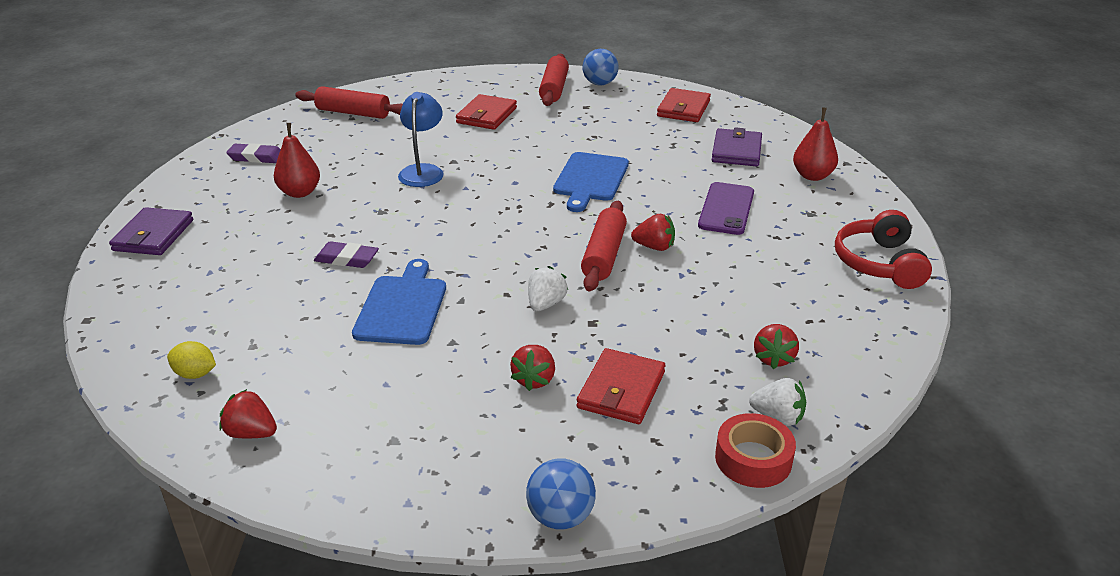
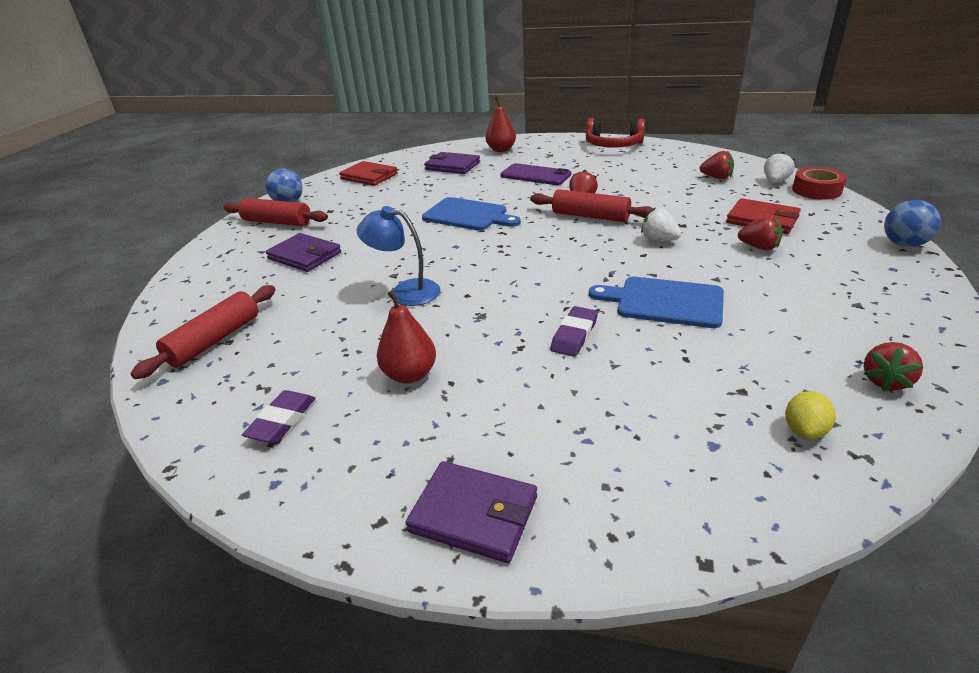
camera: 75 degrees left, 0 degrees up
(486, 115) = (304, 256): red wallet -> purple wallet

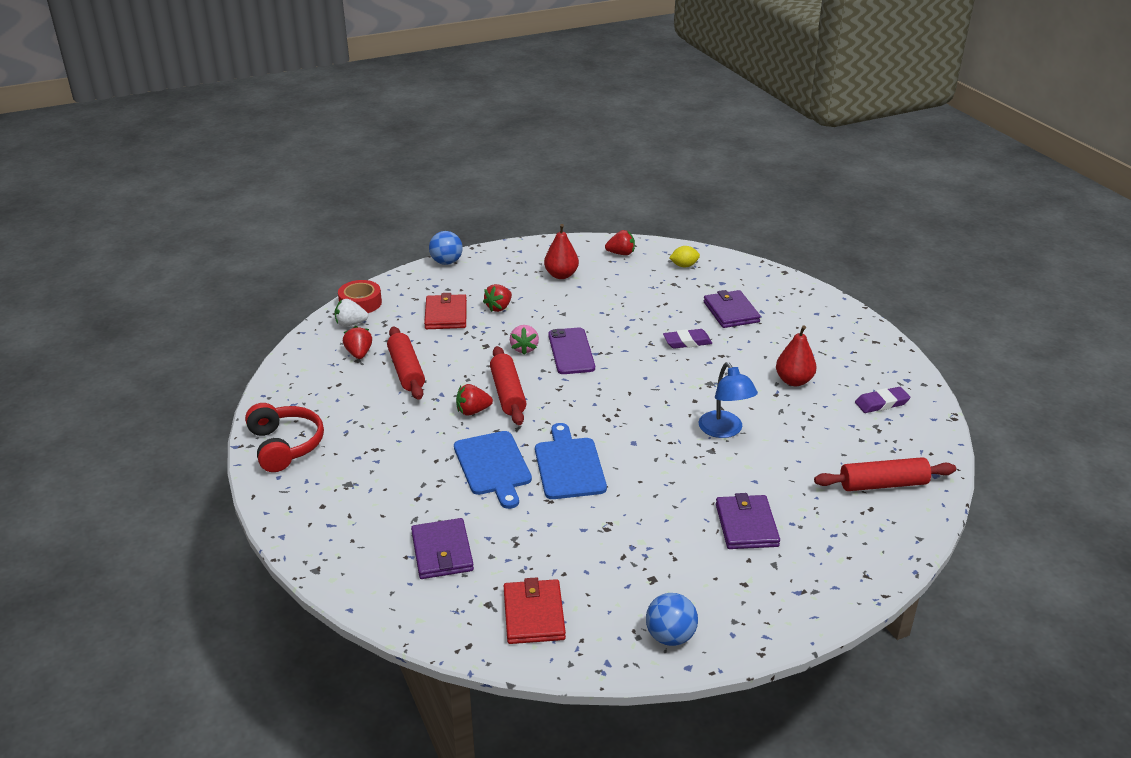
camera: 130 degrees left, 0 degrees up
(277, 222) = (718, 604): red rolling pin -> red rolling pin (406, 371)
(474, 514) = (838, 322): purple wallet -> purple wallet (731, 312)
(501, 150) = (352, 536): red pear -> red pear (561, 275)
(535, 175) = (427, 467): purple phone -> purple phone (571, 351)
(658, 240) = (524, 348): white strawberry -> pink strawberry
(664, 302) = (614, 323): blue cutting board -> blue cutting board (493, 466)
(759, 247) = (499, 307): red strawberry -> red strawberry turned 135 degrees counterclockwise

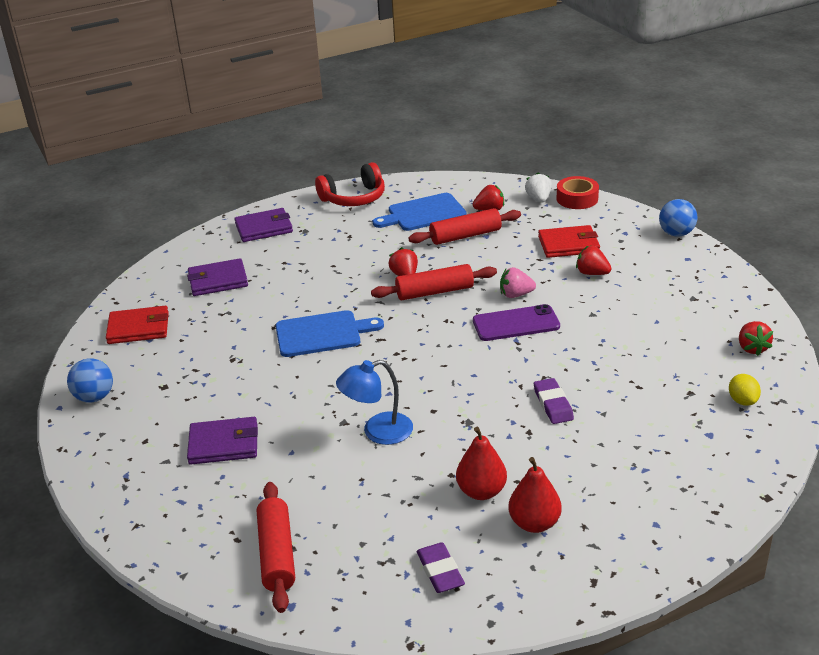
camera: 90 degrees right, 0 degrees up
(493, 466) = (323, 294): blue cutting board -> blue cutting board (423, 213)
(561, 275) = (677, 307): red pear -> red pear (534, 523)
(731, 312) = (634, 441): purple wallet -> purple wallet (264, 228)

